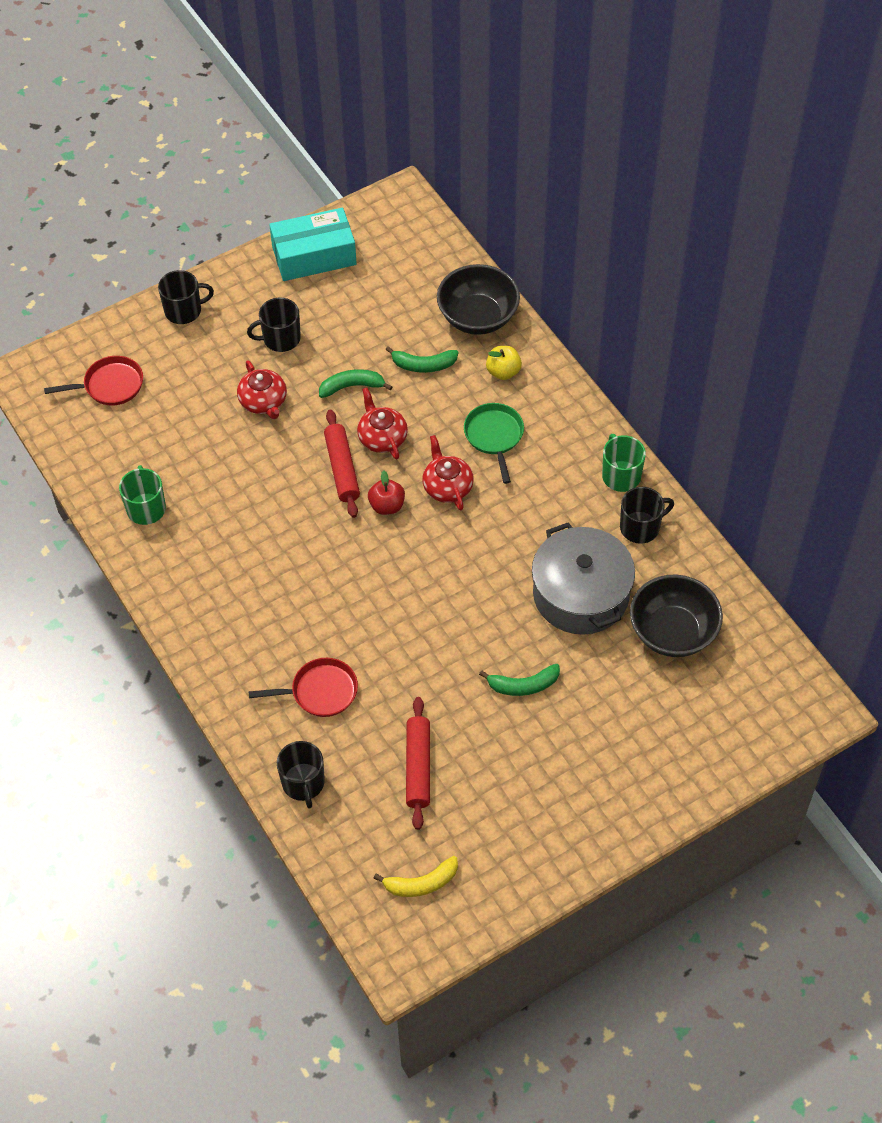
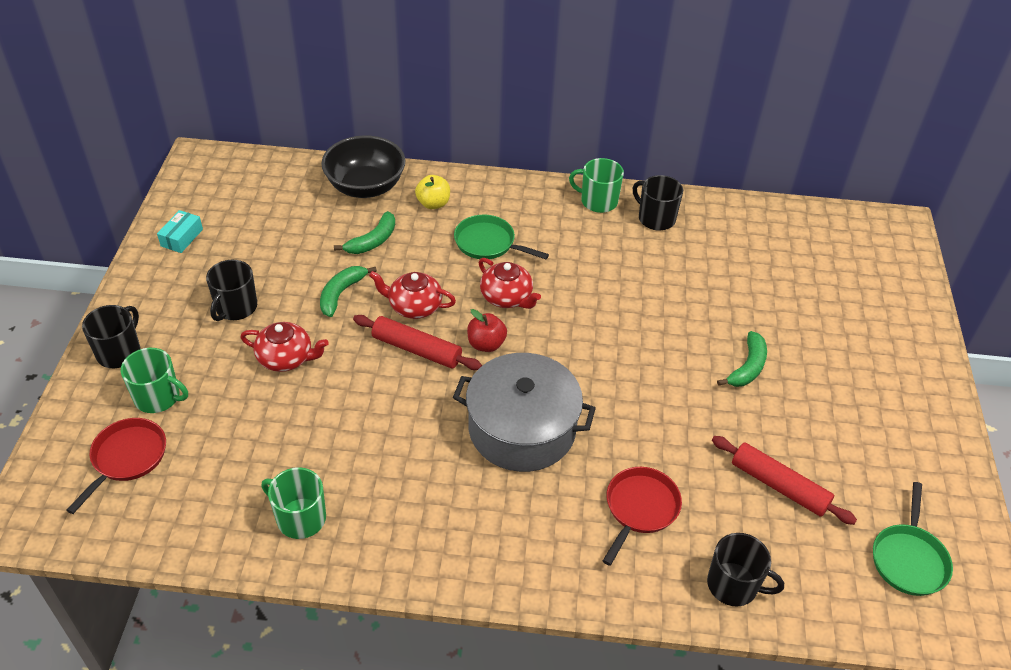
camera: 55 degrees left, 10 degrees down
(168, 361) = (158, 397): none -> green mug
(314, 255) = (182, 237): turquoise box -> turquoise box, size x0.47
(421, 883) = (909, 559): yellow banana -> green pan
(447, 487) = (507, 297): red teapot -> red teapot turned 150 degrees counterclockwise
(581, 594) = (687, 284): grey pot -> grey pot (522, 429)
(640, 527) = (655, 218): black mug -> black mug turned 60 degrees counterclockwise
(672, 632) = (767, 257): black bowl -> none

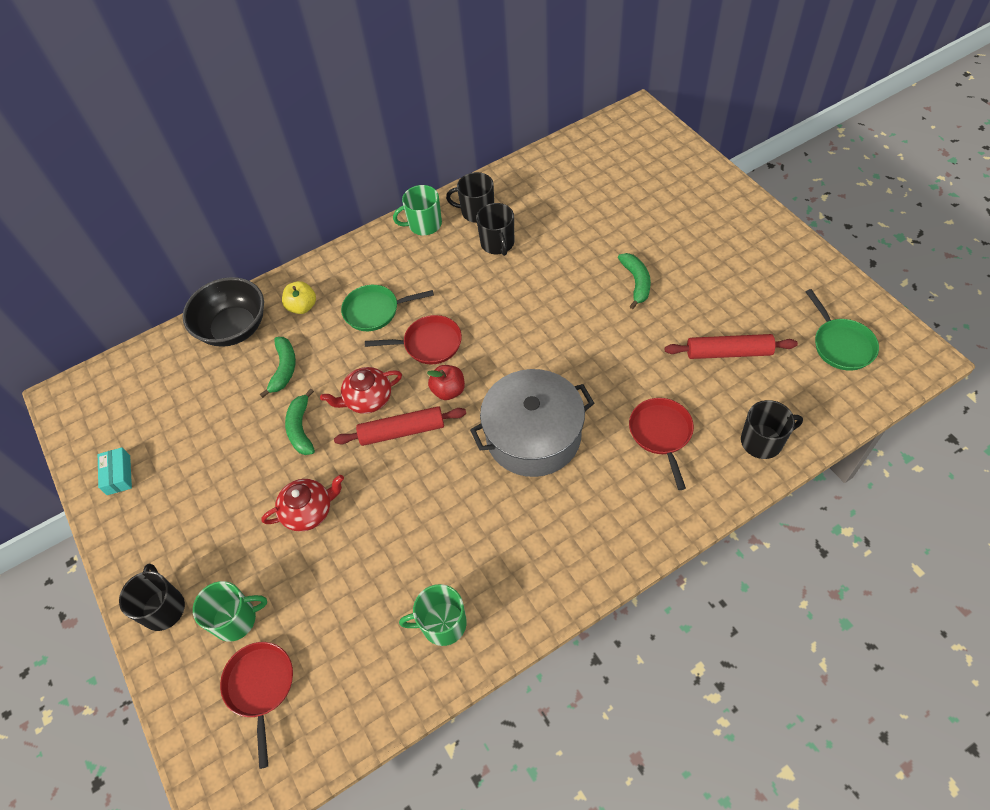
camera: 30 degrees left, 10 degrees up
(235, 307) = (226, 500): black mug -> black mug (497, 243)
(507, 297) = (429, 344): red teapot -> red pan

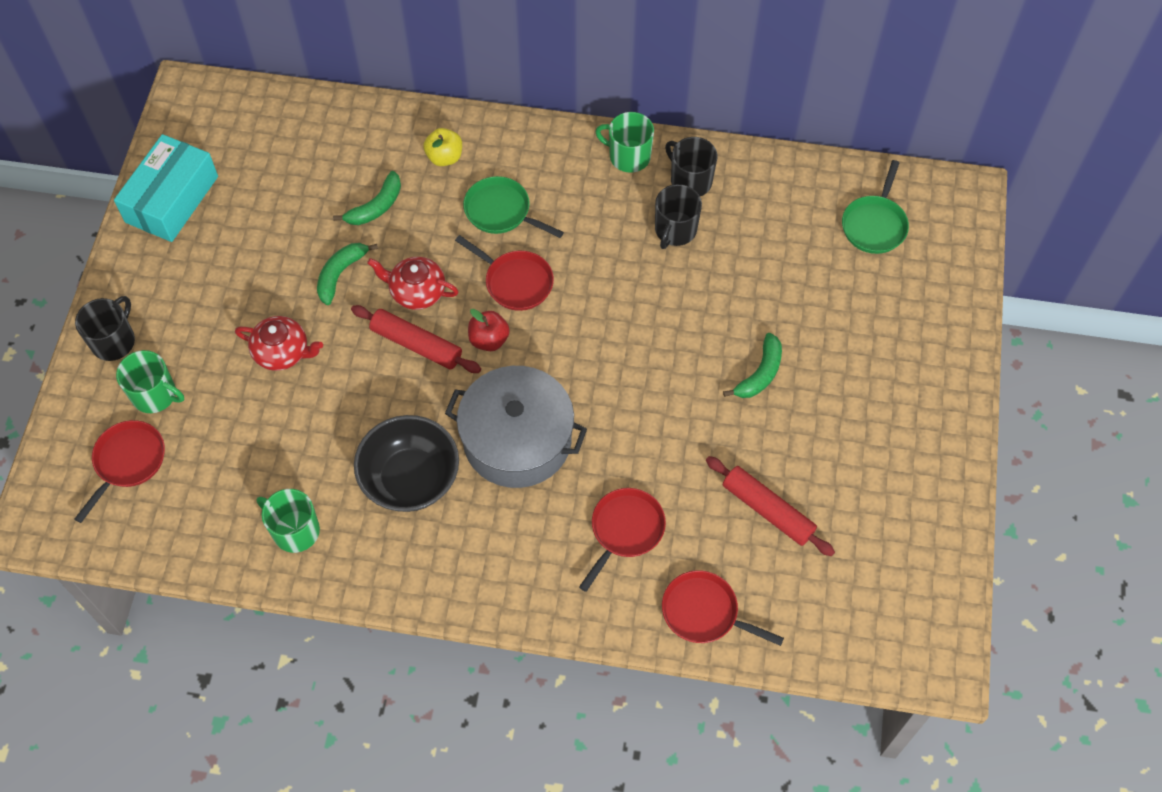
camera: 35 degrees right, 5 degrees up
(118, 475) = (172, 199): turquoise box -> turquoise box, size x2.12
(234, 328) = (371, 133): black bowl -> black bowl (410, 479)
(762, 441) = (704, 612): black mug -> red pan
(841, 345) = (881, 591): green pan -> green pan (874, 225)

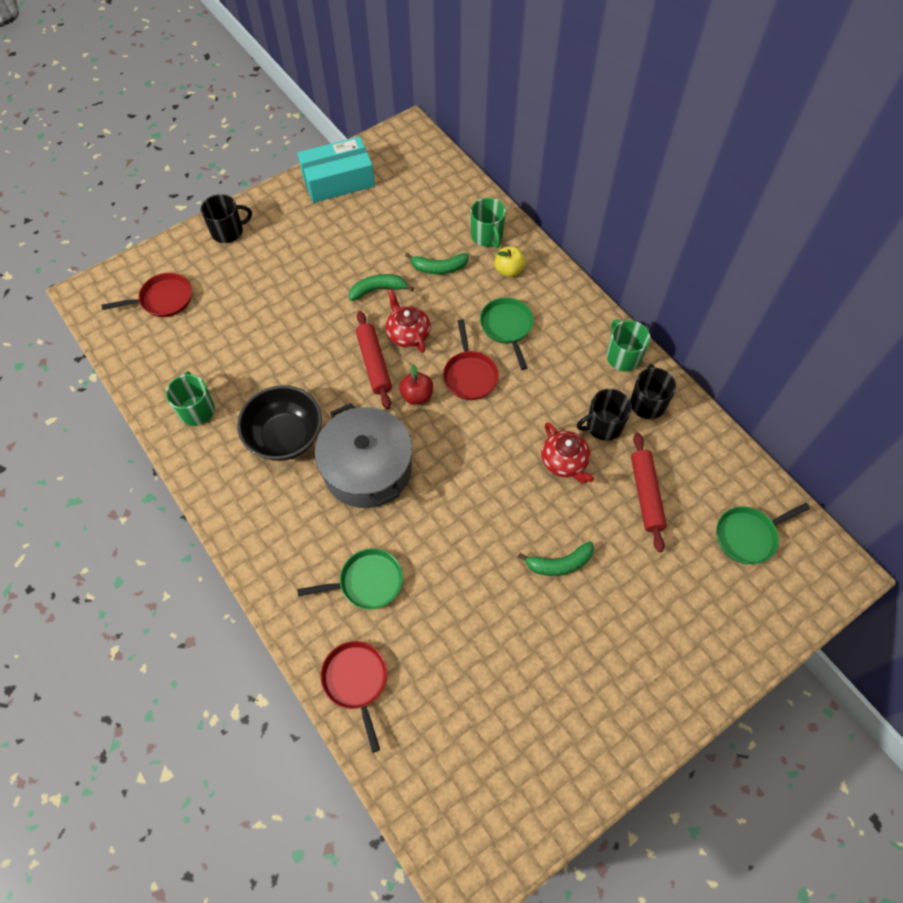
camera: 45 degrees right, 0 degrees up
(155, 395) = (215, 276): green mug -> green mug (487, 236)
(282, 352) = (300, 307): red teapot -> red teapot (564, 461)
(625, 530) = (367, 582): red pan -> green pan
(767, 510) = (467, 656): red rolling pin -> red rolling pin (646, 494)

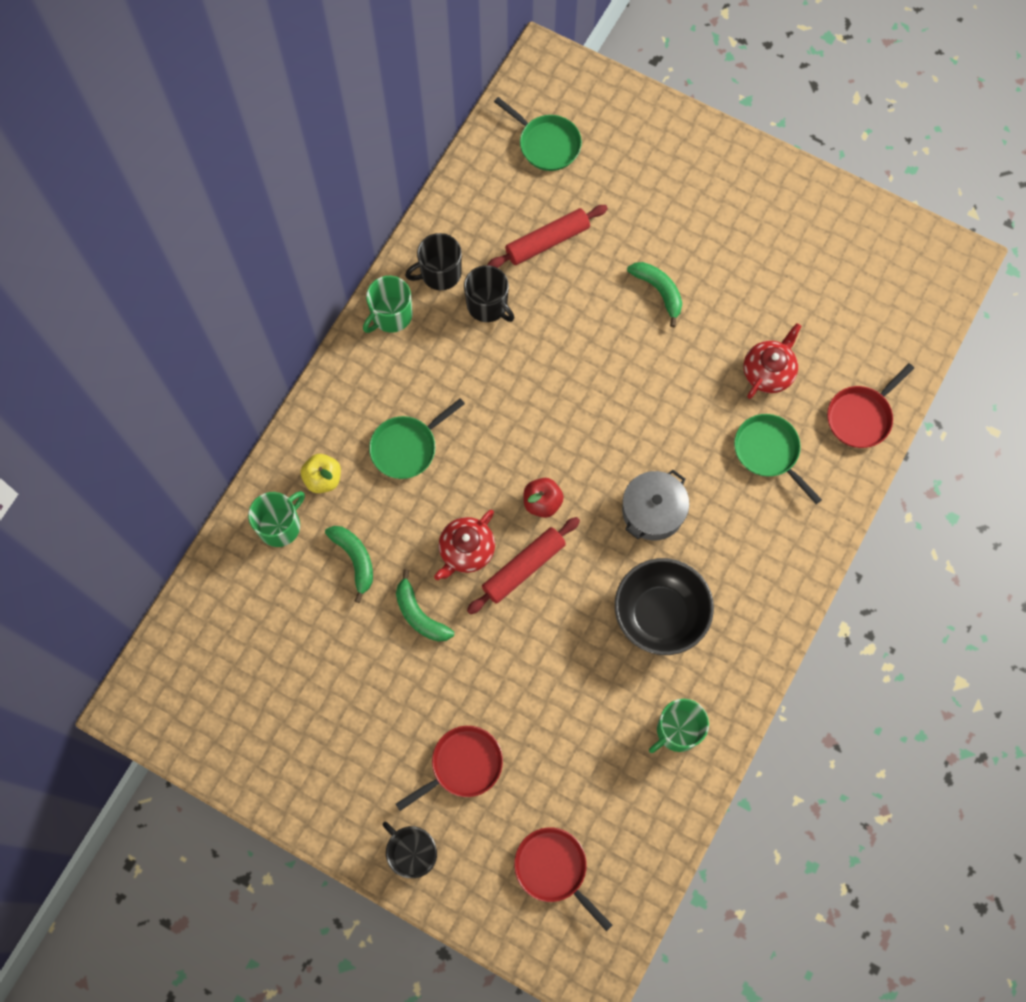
camera: 115 degrees left, 10 degrees up
(338, 180) = (264, 756): turquoise box -> none
(367, 468) = (653, 511): grey pot -> grey pot, size x0.62
(470, 375) = (489, 460): red pan -> red pan (463, 765)
(564, 461) = (548, 326): red teapot -> red teapot (768, 372)

